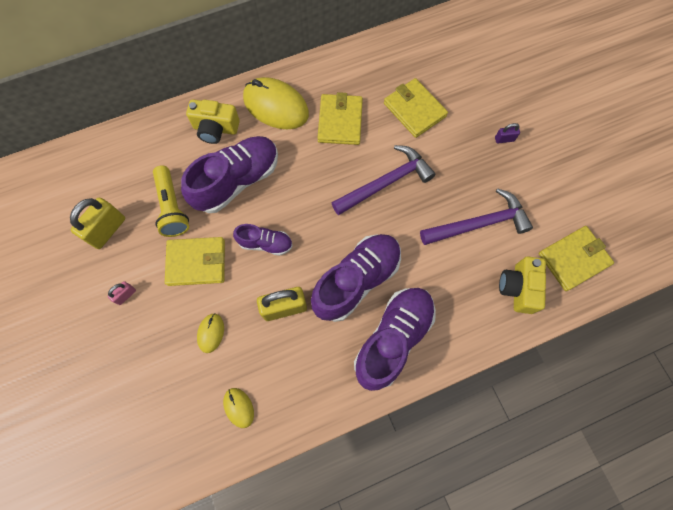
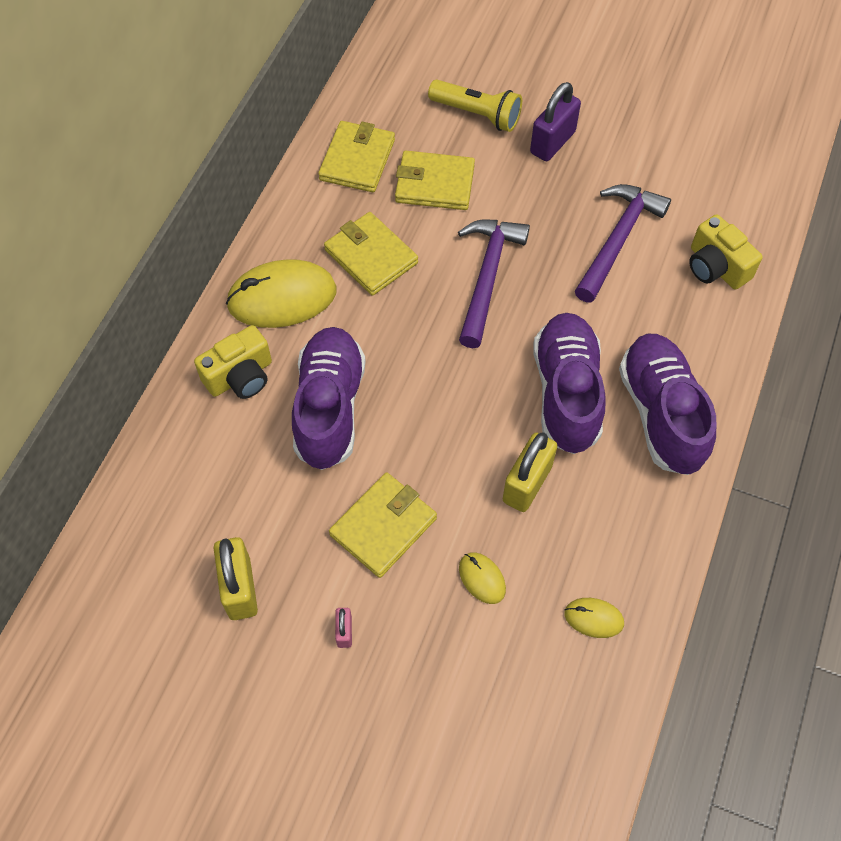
camera: 45 degrees left, 10 degrees down
(172, 207) = (288, 498): yellow flashlight -> yellow flashlight (477, 114)
(265, 243) = (435, 441): purple shoe -> none
(504, 139) = (552, 142): purple padlock -> purple padlock, size x2.01
(573, 259) = (732, 200): yellow wallet -> yellow wallet (357, 160)

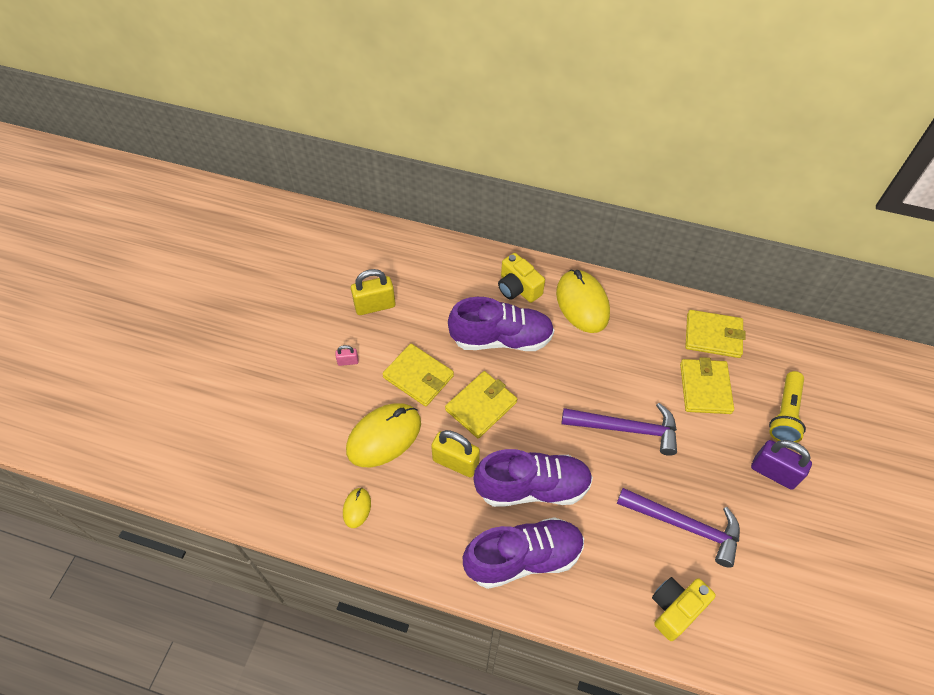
camera: 85 degrees right, 5 degrees down
(371, 256) = (627, 352): yellow wallet -> yellow wallet (481, 406)
(482, 578) = (384, 436): yellow mouse -> yellow mouse, size x2.12

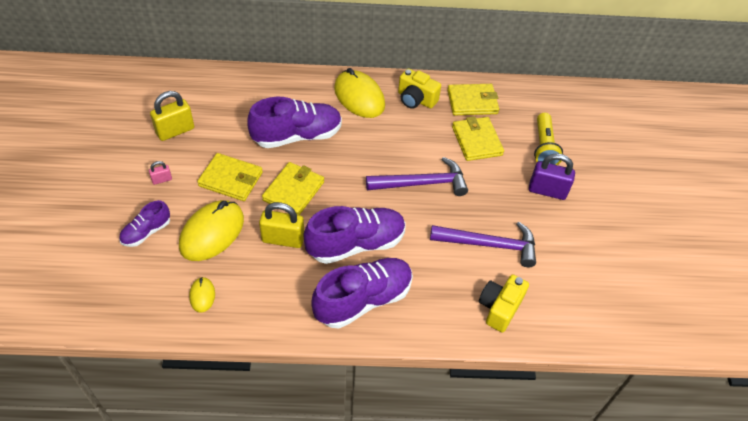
camera: 20 degrees left, 5 degrees down
(318, 420) = (146, 232): none -> purple shoe
(518, 288) = (301, 95): yellow camera -> yellow camera (416, 99)

